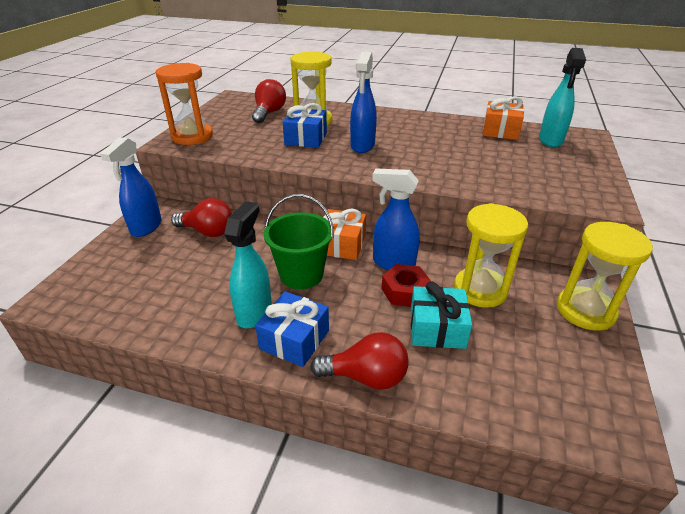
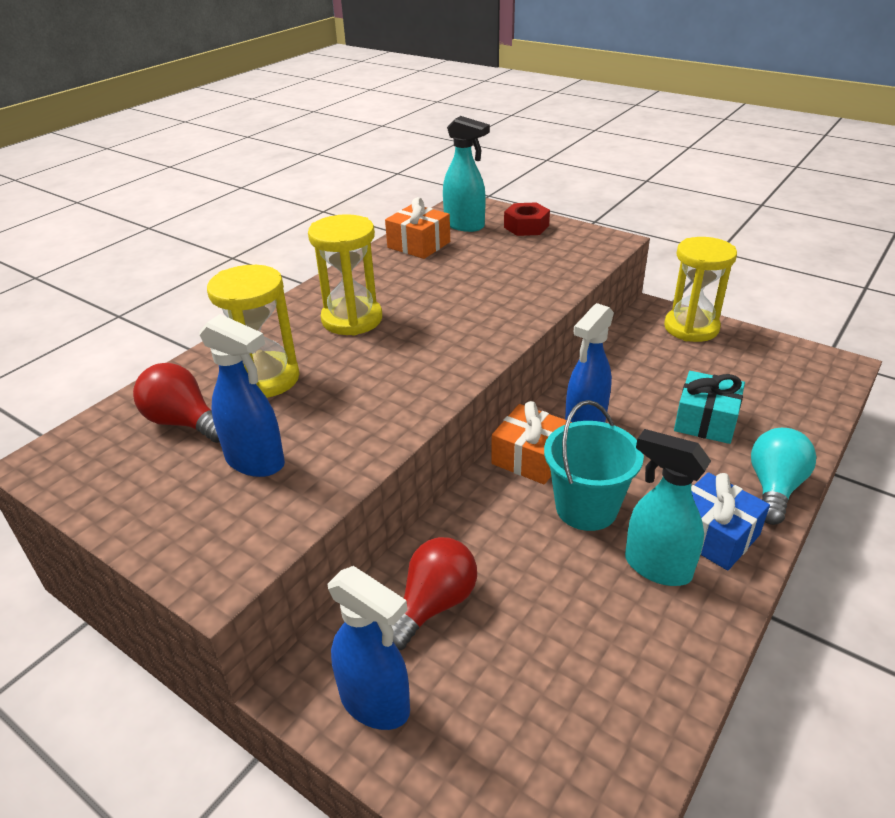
camera: 70 degrees left, 0 degrees up
(192, 136) = (213, 537): orange hourglass -> none
(301, 274) = (586, 508): green bucket -> turquoise bucket
(306, 138) = (329, 397): blue gift -> none
(362, 146) = (393, 350): blue spray bottle -> blue spray bottle (256, 462)
(366, 377) = (774, 488): red light bulb -> turquoise light bulb
(405, 291) = (641, 427): red nut -> red nut (526, 226)
(480, 290) = (649, 376): yellow hourglass -> yellow hourglass (352, 319)

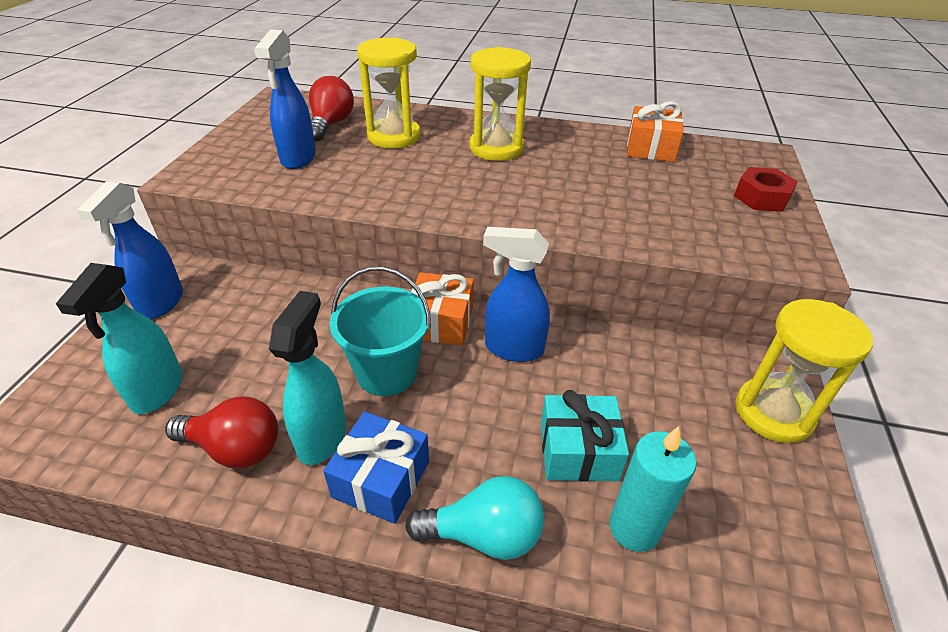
camera: 65 degrees right, 5 degrees up
(434, 605) = (251, 307): red light bulb -> red light bulb (235, 448)
(465, 225) = (718, 162): turquoise spray bottle -> turquoise spray bottle (157, 391)
(776, 416) = (634, 528): none -> turquoise candle

